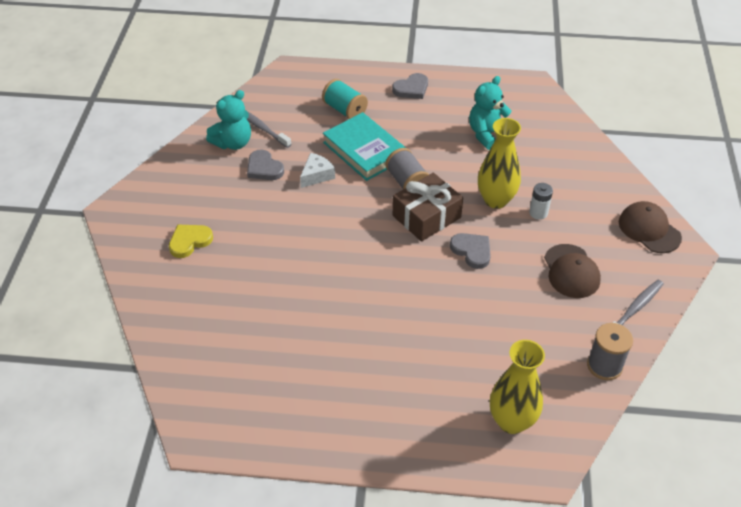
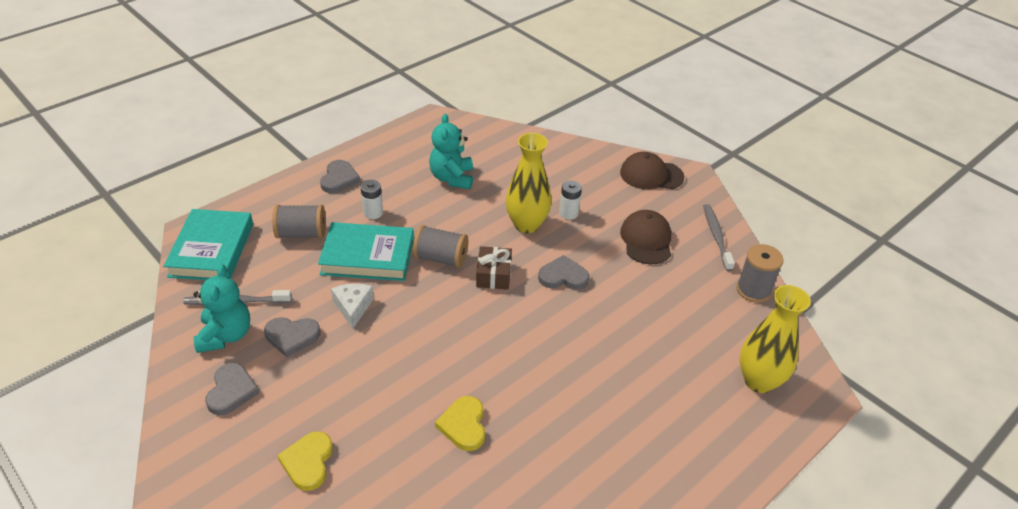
camera: 50 degrees left, 5 degrees down
(200, 175) = (231, 391): none -> grey heart
(284, 87) = (212, 250): none -> turquoise book
(288, 288) = (463, 425): none -> yellow heart
(344, 110) = (301, 233): turquoise spool -> grey spool
(404, 124) = (373, 213): none -> white battery
(426, 216) = (493, 275): brown gift -> brown gift, size x0.64
(571, 271) = (646, 240): brown cap -> brown cap turned 120 degrees counterclockwise

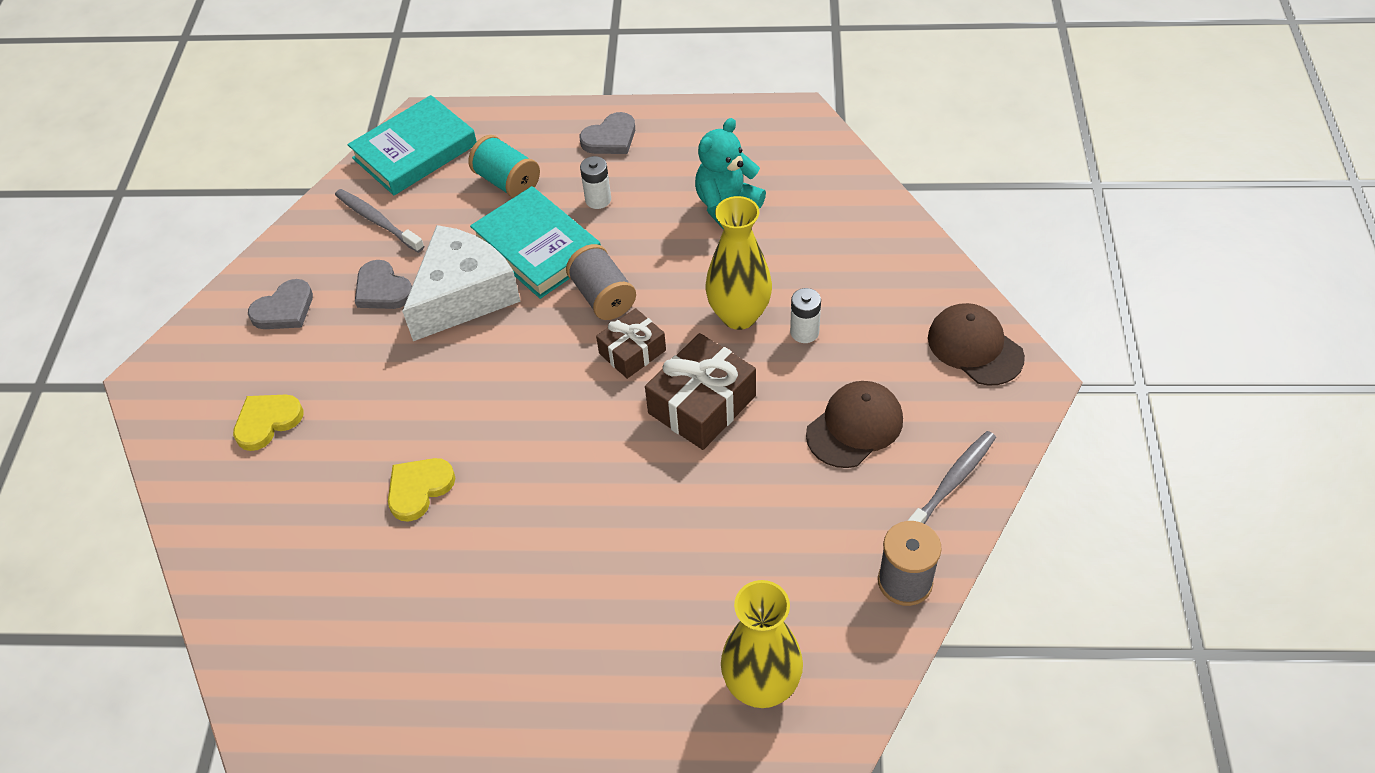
camera: 50 degrees right, 10 degrees up
(225, 335) = (335, 250): turquoise teddy bear -> none
(301, 233) = (507, 182): grey spool -> turquoise spool
(353, 307) = (463, 295): white cheese -> white cheese, size x2.01
(563, 276) = (702, 404): grey heart -> brown gift

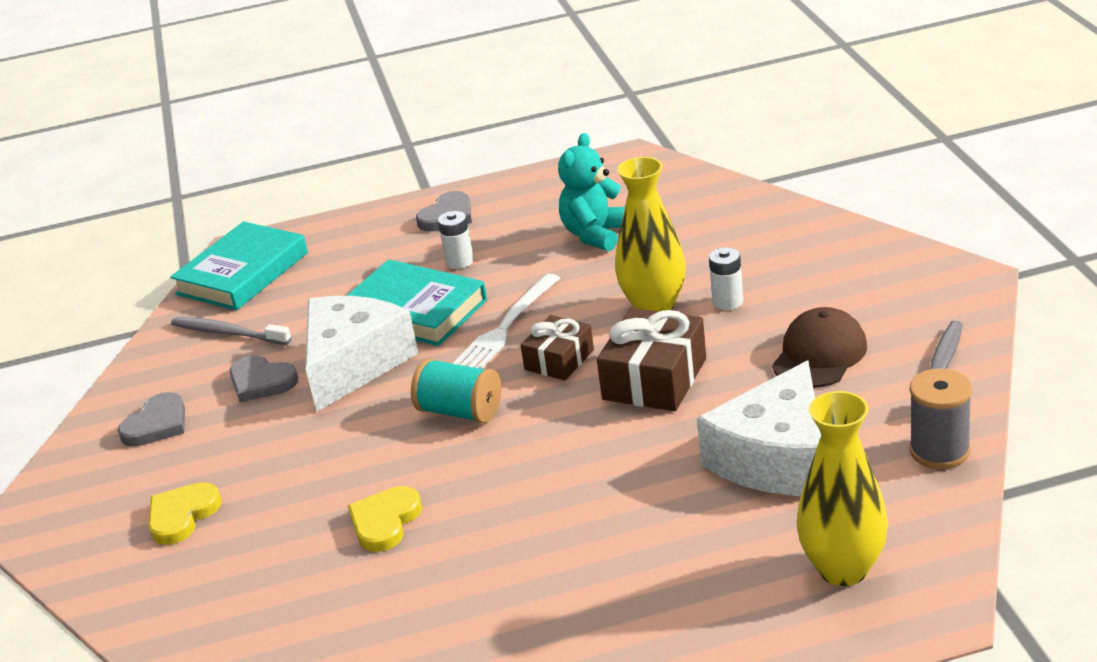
camera: 15 degrees left, 20 degrees down
(507, 182) = (355, 272): turquoise spool -> turquoise spool (460, 411)
(603, 296) = (505, 328): grey spool -> white fork
(762, 537) = (775, 458): none -> white cheese
(975, 347) = (901, 270): brown cap -> none

